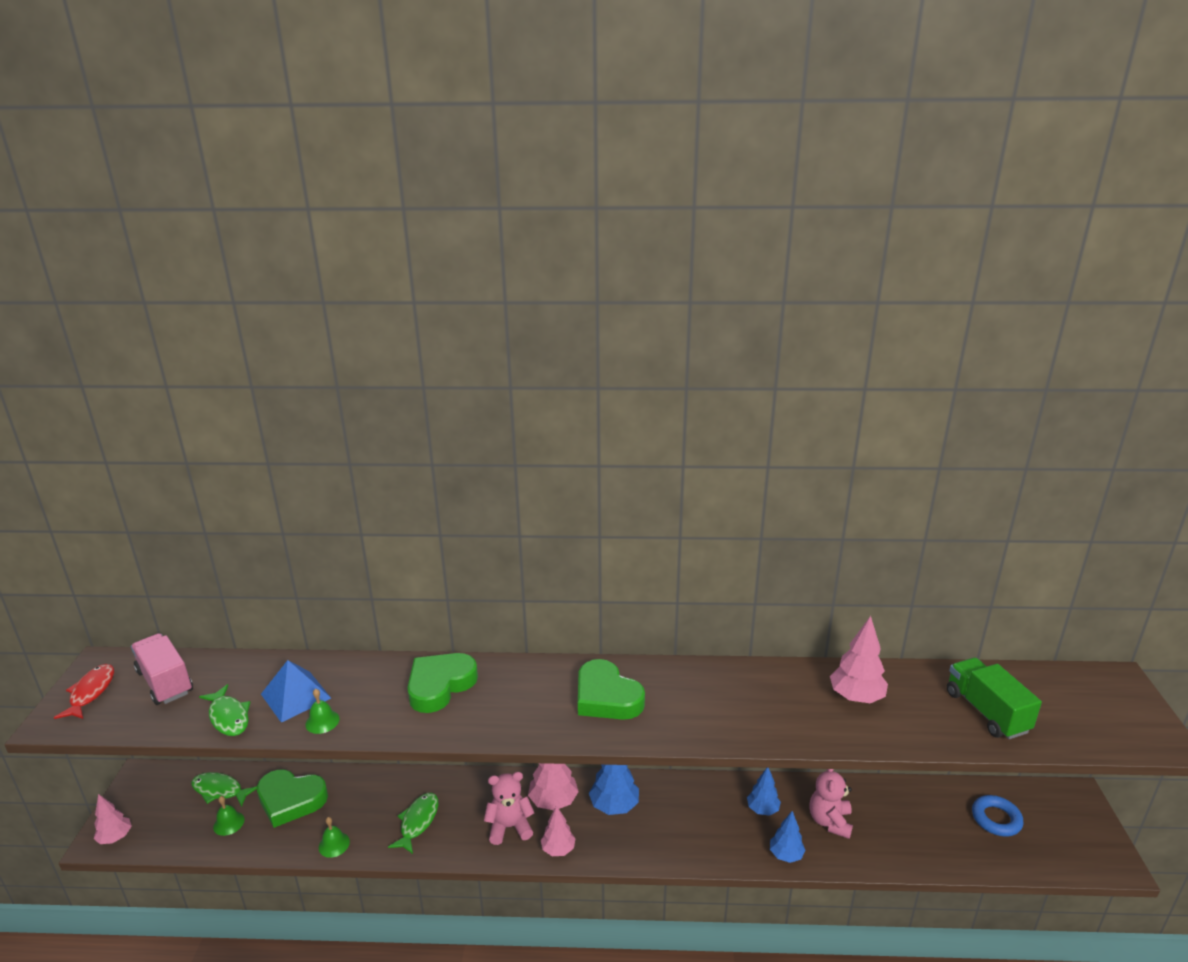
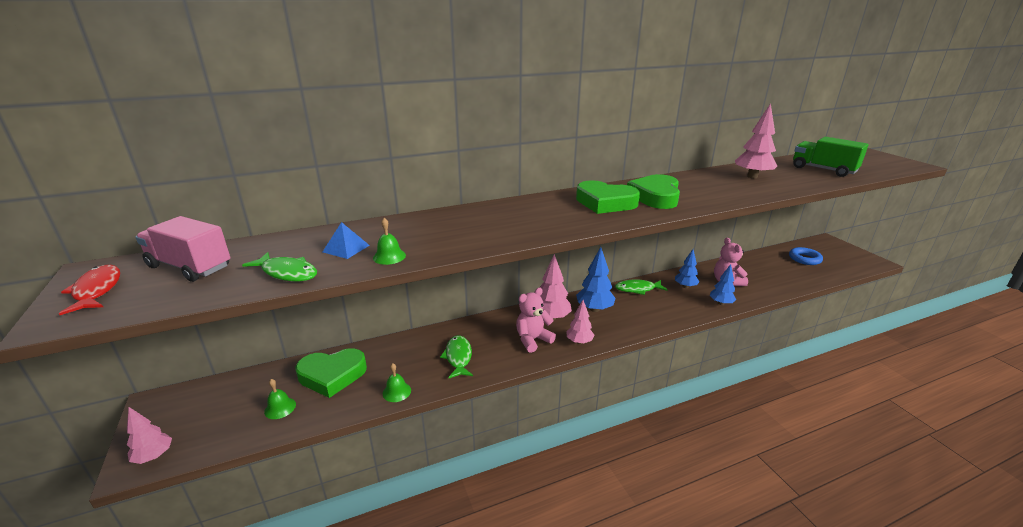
camera: 25 degrees left, 0 degrees up
(220, 790) = (254, 388): green fish -> green fish (637, 289)
(296, 696) = (346, 248): blue pyramid -> blue pyramid, size x0.63
(440, 685) = (472, 220): green heart -> green heart (655, 196)

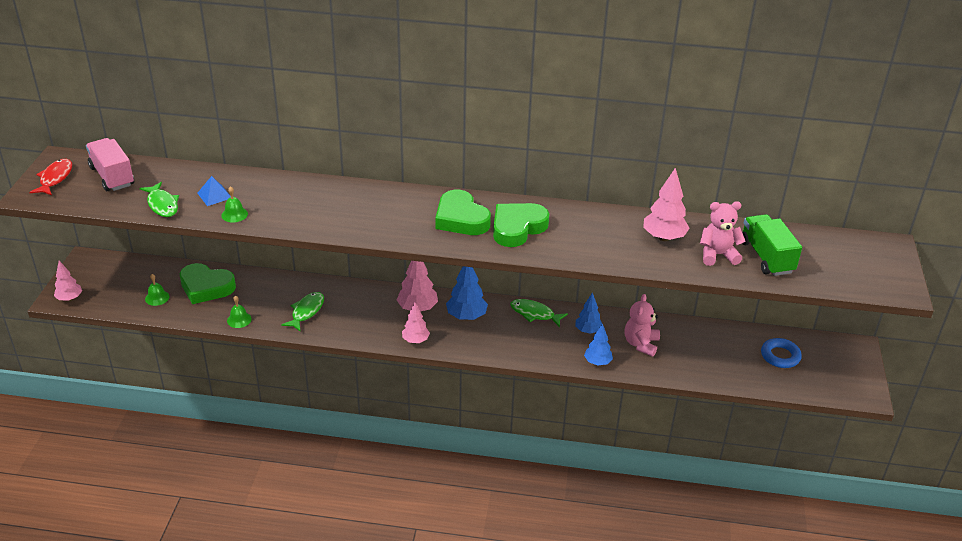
camera: 30 degrees right, 10 degrees up
(533, 340) = (379, 322): pink teddy bear -> pink teddy bear (717, 255)

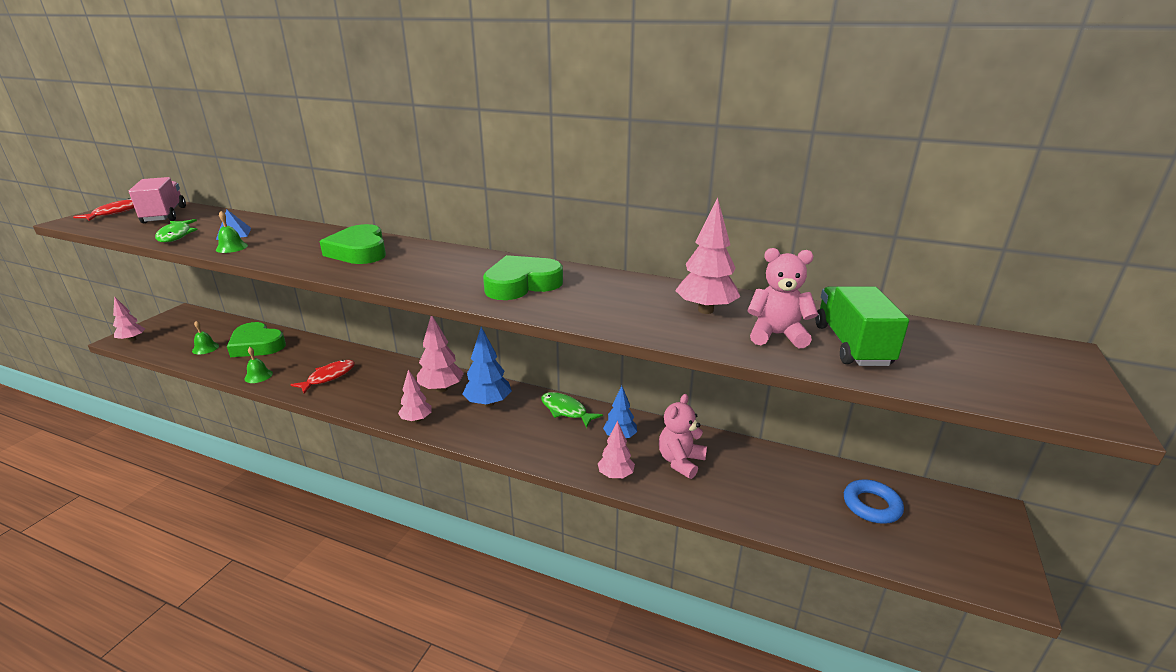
camera: 15 degrees right, 10 degrees down
(306, 311) = (328, 377): green fish -> red fish
(461, 219) = (463, 271): green heart -> green heart (359, 251)
(597, 362) = (615, 475): blue tree -> pink tree

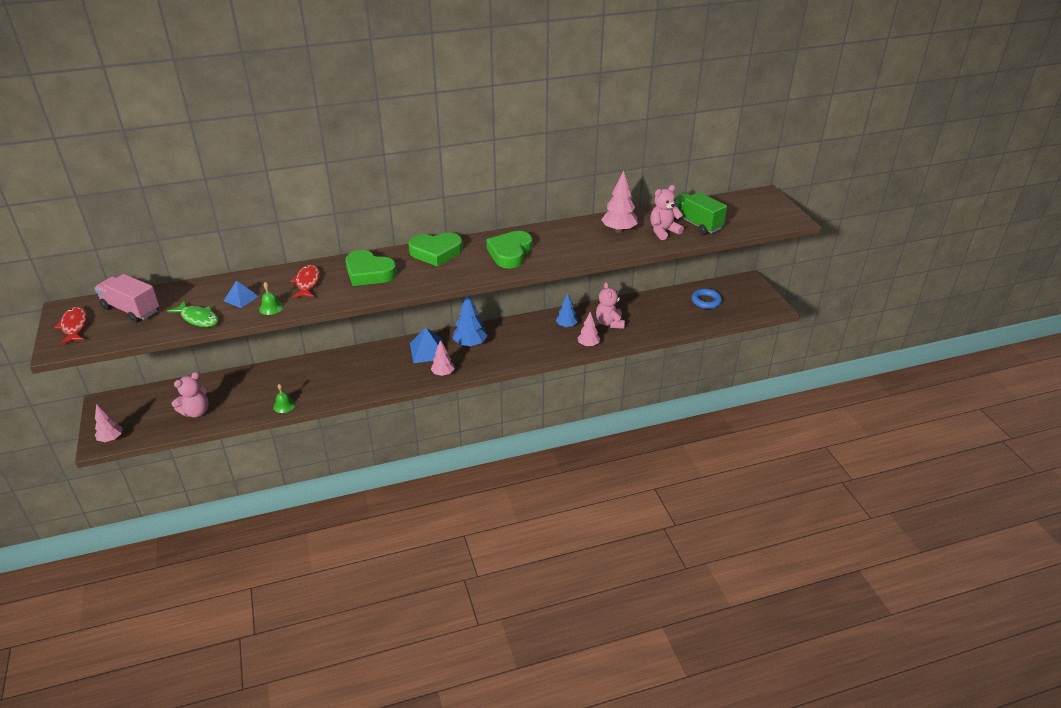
camera: 40 degrees left, 10 degrees up
(205, 348) = (196, 412): green bell -> pink teddy bear
(257, 345) = (236, 390): green heart -> green heart (436, 252)
(328, 377) = (338, 381): red fish -> red fish (307, 282)
(441, 389) = (428, 350): pink tree -> blue pyramid
(566, 410) = (520, 326): green fish -> none

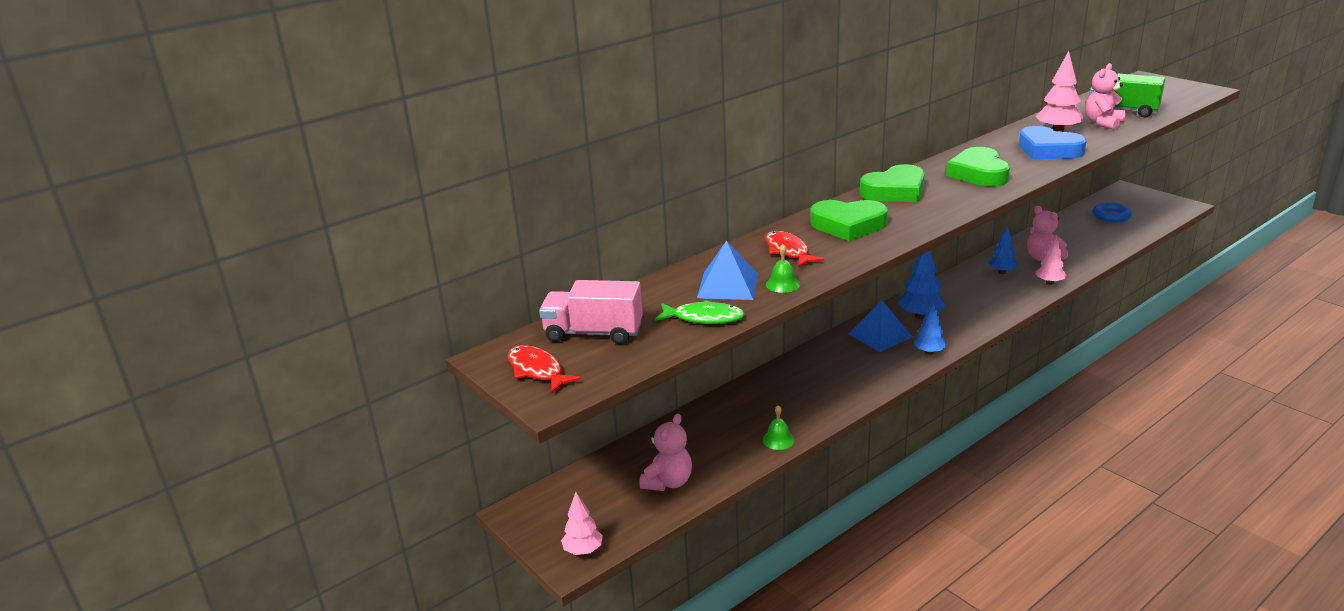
camera: 20 degrees left, 10 degrees down
(241, 298) = (728, 285): blue pyramid -> blue pyramid, size x1.57
(443, 374) = (929, 352): pink tree -> blue tree
(587, 246) = (1048, 150): none -> blue heart

